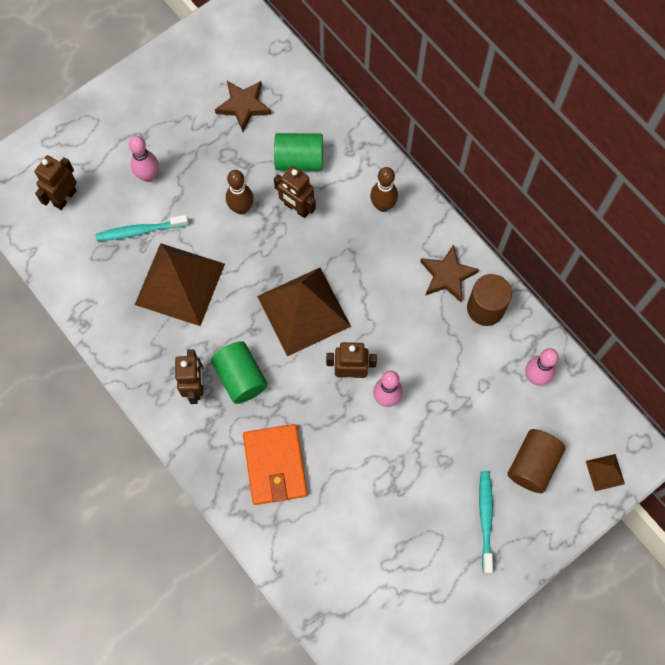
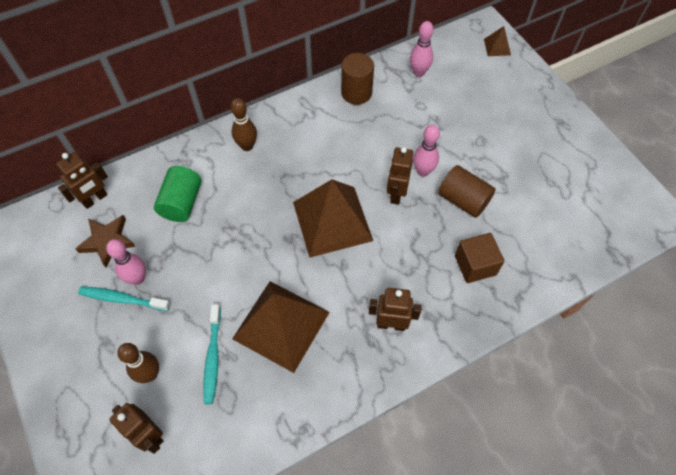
camera: 80 degrees left, 10 degrees down
(148, 176) = (153, 341): pink bowling pin -> pink bowling pin (138, 278)
(240, 377) = (388, 282): green cylinder -> none
(241, 208) = (216, 258): brown bowling pin -> brown bowling pin (150, 374)
(275, 465) = (475, 265): orange wallet -> brown cube
(297, 208) = (229, 212): brown robot -> brown robot (95, 199)
(447, 276) = (323, 112): brown star -> none
(485, 520) = (530, 122): turquoise toothbrush -> turquoise toothbrush (123, 299)
(532, 464) = (488, 86): brown cylinder -> brown cylinder (463, 200)

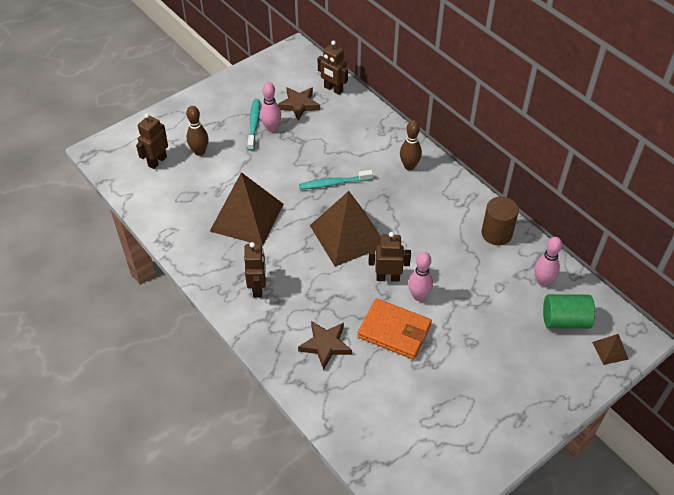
camera: 80 degrees right, 10 degrees down
(182, 203) = (342, 138): green cylinder -> green cylinder (565, 320)
(213, 356) = (216, 182): turquoise toothbrush -> turquoise toothbrush (334, 183)
(463, 200) = (394, 331): brown cylinder -> orange wallet
(475, 265) = (325, 345): brown cube -> brown star

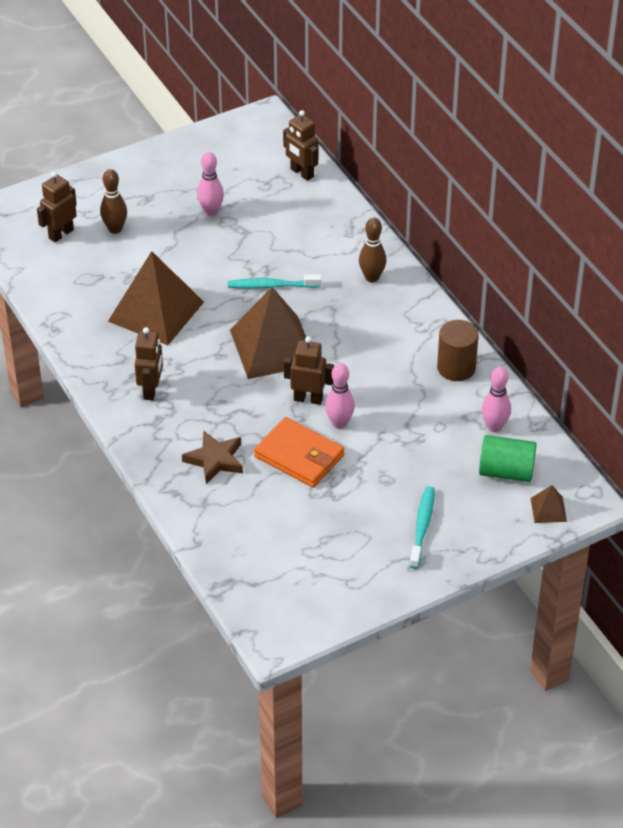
camera: 10 degrees right, 5 degrees down
(254, 124) = (189, 204): turquoise toothbrush -> turquoise toothbrush (422, 527)
(299, 105) = (252, 187): brown star -> none

